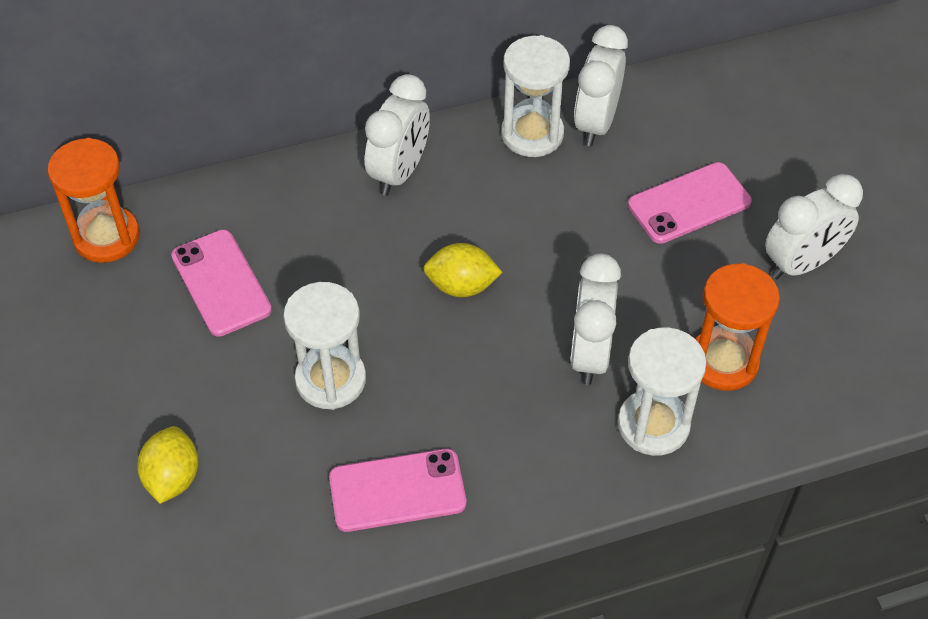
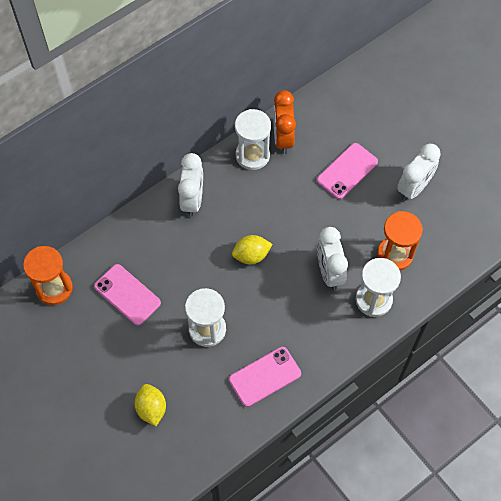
camera: 20 degrees left, 10 degrees up
(596, 123) = (283, 138): white clock -> orange clock

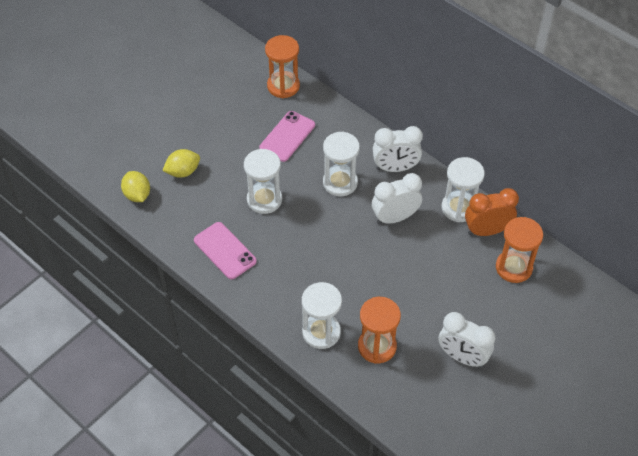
camera: 80 degrees right, 10 degrees down
(200, 253) = (340, 182): none -> white hourglass
(251, 255) = (347, 223): yellow lemon -> yellow lemon (137, 195)
(327, 126) = (513, 267): none -> orange hourglass
(329, 272) = (344, 289): white clock -> white clock (395, 217)
(347, 171) = (465, 292): pink phone -> none

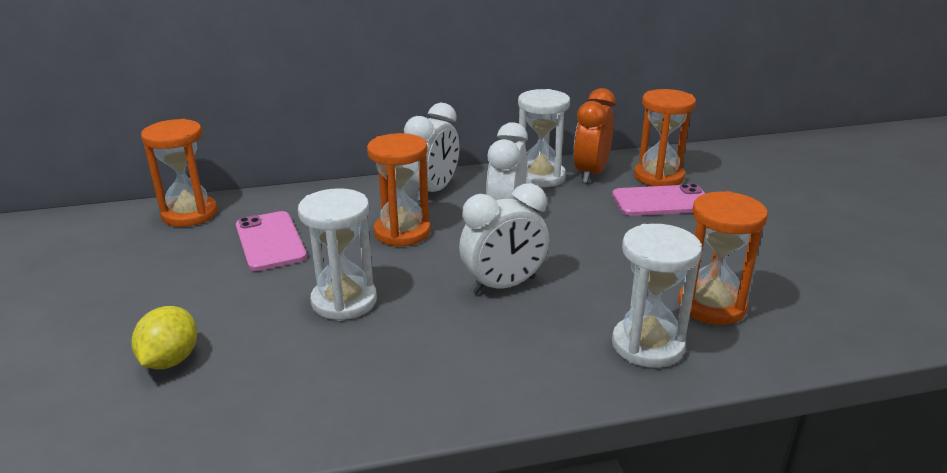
camera: 55 degrees left, 25 degrees down
(137, 195) = (126, 440): yellow lemon -> none
(225, 251) = (387, 381): pink phone -> pink phone (661, 201)
(340, 182) = (402, 232): white hourglass -> orange hourglass
(462, 357) = (773, 250): white clock -> white clock (504, 286)

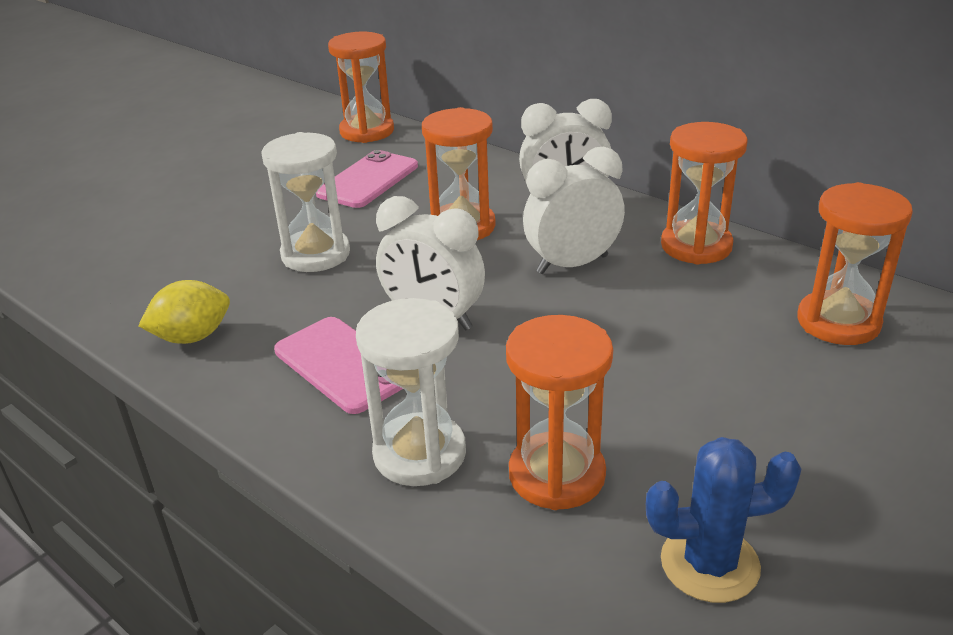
camera: 55 degrees right, 5 degrees up
(171, 360) = (169, 228): yellow lemon -> yellow lemon (192, 337)
(540, 177) = (696, 246): white hourglass -> orange hourglass
(591, 173) = (761, 272): orange clock -> none
(661, 201) = (771, 348): pink phone -> pink phone (342, 365)
(818, 292) = (709, 564): none -> blue cactus

